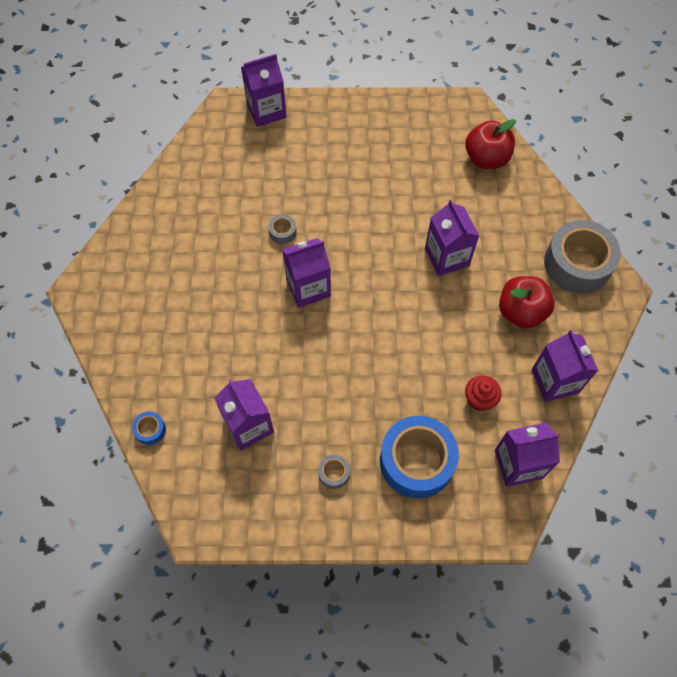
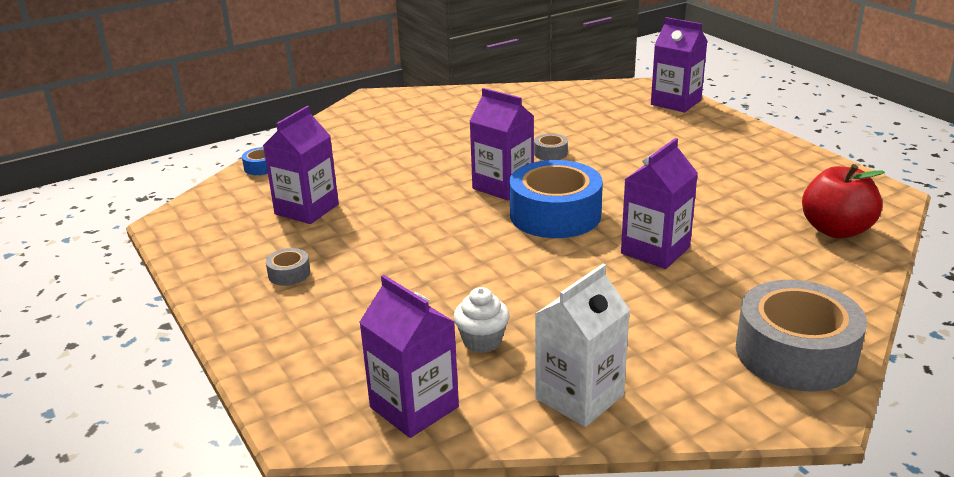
camera: 60 degrees right, 35 degrees down
(416, 461) = (350, 323): blue tape -> blue tape (555, 215)
(479, 399) = (482, 341): red cupcake -> white cupcake
(521, 312) = (652, 330): red apple -> none
(555, 381) = (579, 397): purple carton -> white carton

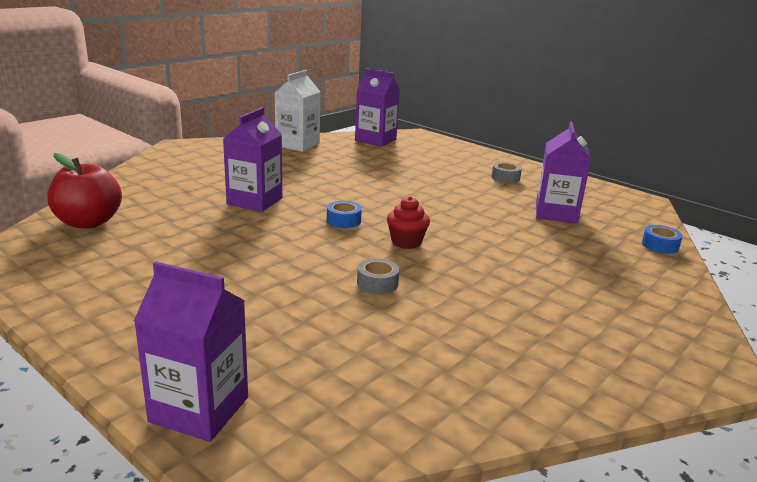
camera: 160 degrees right, 5 degrees down
(482, 341) = (357, 158): white cupcake -> none
(503, 186) = (406, 242): purple carton -> red cupcake
(555, 215) = (343, 220): blue tape -> blue tape, size x0.42
(795, 353) = (176, 160): grey tape -> none

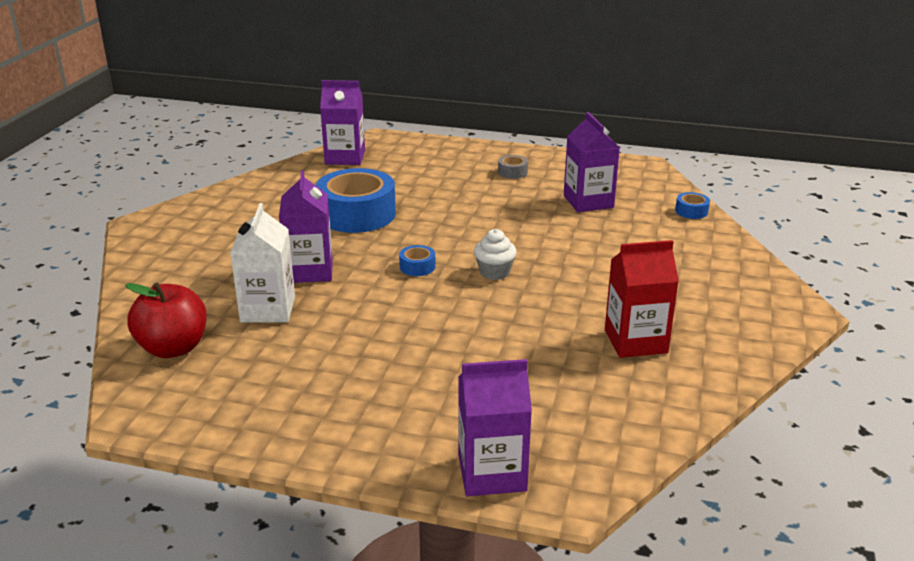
camera: 25 degrees left, 5 degrees up
(297, 145) = (271, 186): white carton -> white carton (268, 309)
(339, 175) = (357, 214): none -> blue tape
(377, 283) = (511, 321): grey tape -> none
(406, 242) = (494, 272): red cupcake -> white cupcake
(485, 338) = (635, 341): none -> red carton

